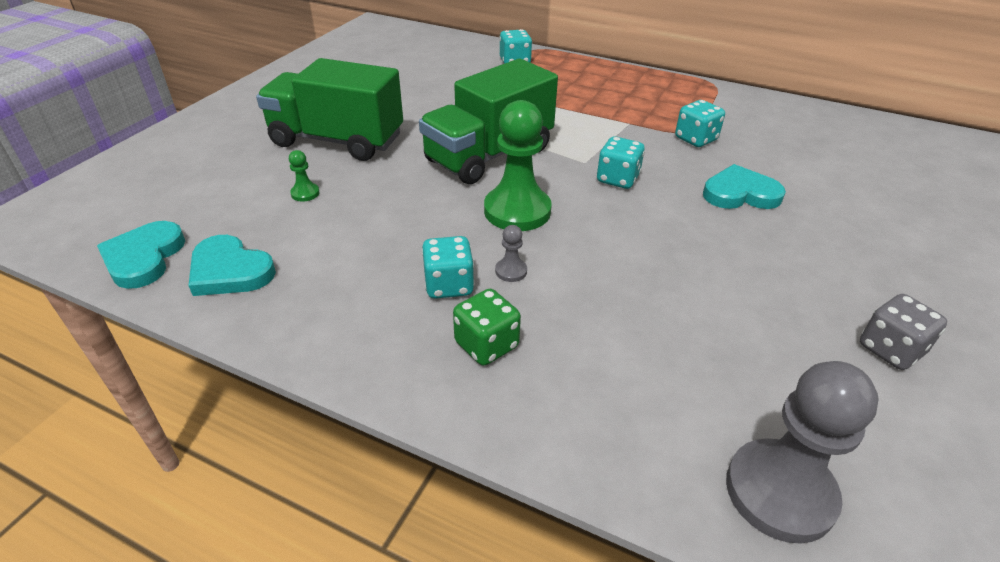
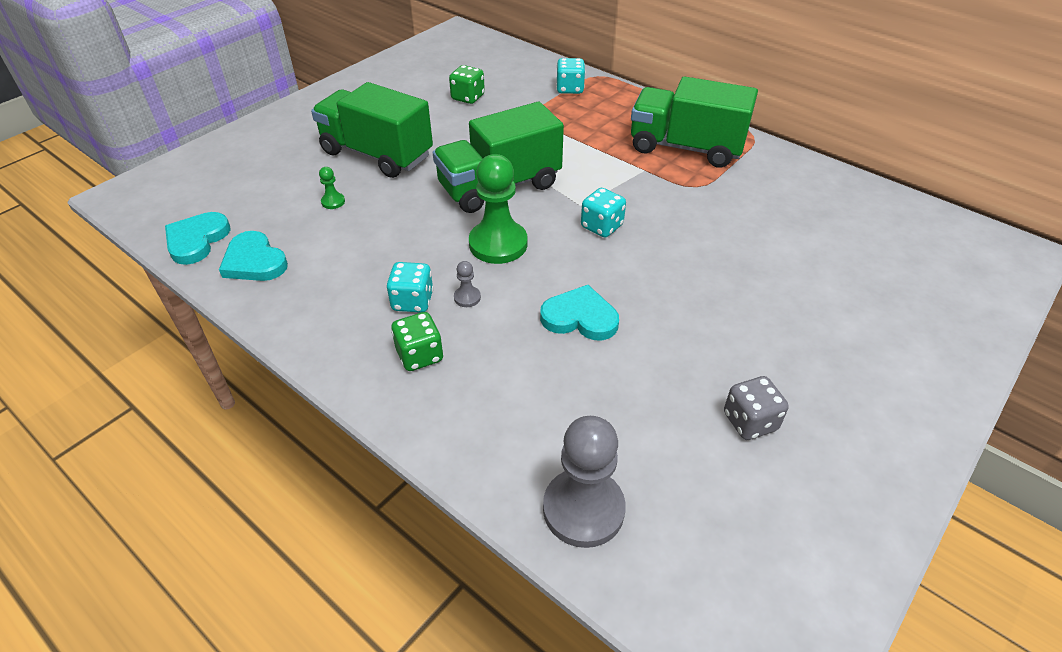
camera: 15 degrees right, 5 degrees up
(413, 79) = (468, 97): none -> green dice
(657, 100) = (685, 147): none -> green truck
(695, 139) = (698, 195): turquoise dice -> none
(740, 193) = (707, 257): turquoise heart -> turquoise heart (580, 317)

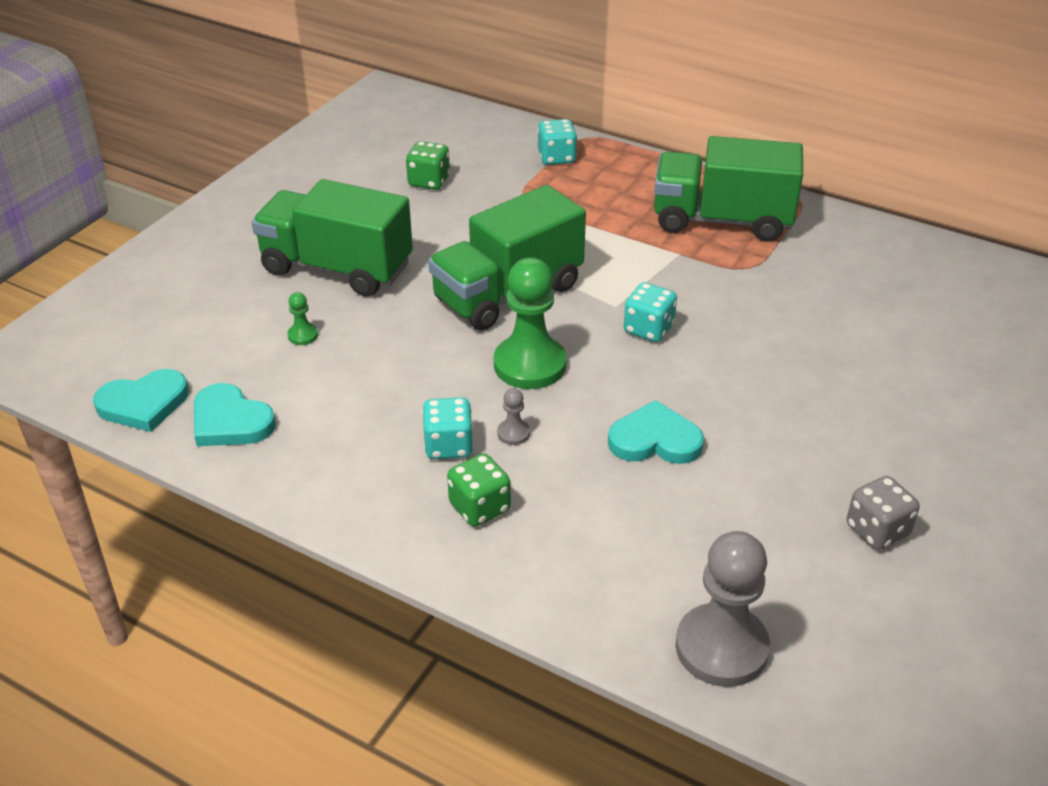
camera: 10 degrees left, 5 degrees down
(197, 240) = (144, 404): turquoise heart -> turquoise heart turned 120 degrees counterclockwise

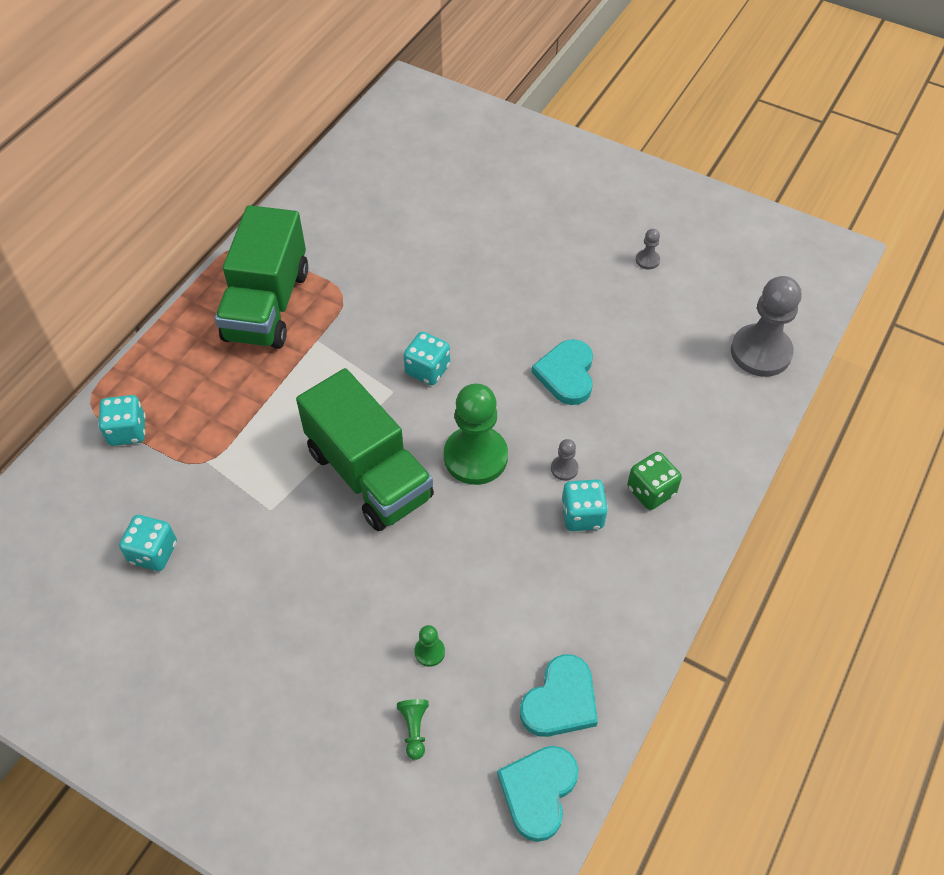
camera: 90 degrees left, 15 degrees up
(144, 404) = (538, 791): turquoise heart -> turquoise heart turned 135 degrees counterclockwise
(227, 327) = (414, 729): none -> green pawn
(336, 268) = (315, 632): green truck -> none
(429, 181) = (153, 552): green dice -> turquoise dice
(877, 530) = (647, 260): grey dice -> grey pawn

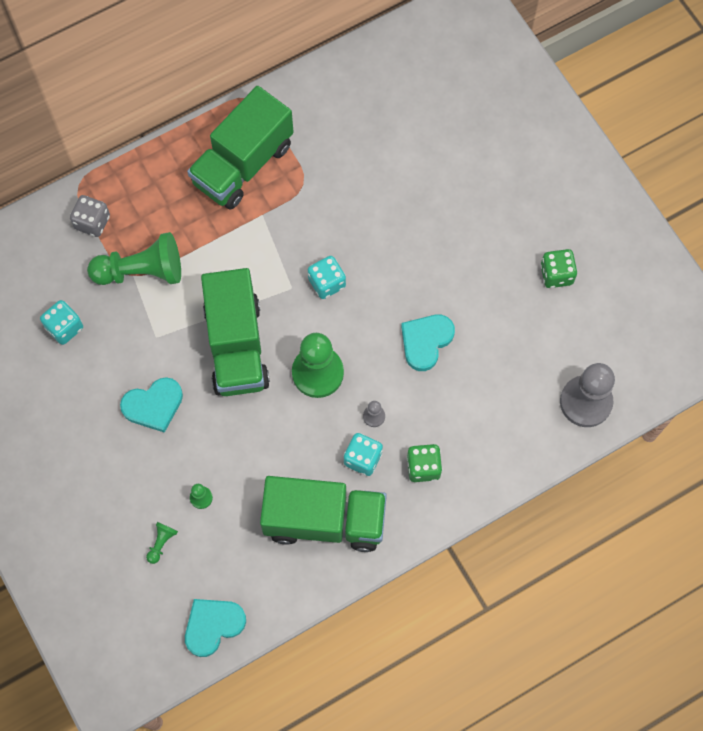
camera: 30 degrees right, 15 degrees up
(127, 431) = (92, 222): turquoise dice -> grey dice
(214, 452) = (142, 271): none -> green pawn
(560, 701) = (263, 577): turquoise heart -> turquoise heart (153, 405)
(586, 600) = (324, 520): none -> green truck
(647, 260) = (556, 274): grey pawn -> green dice

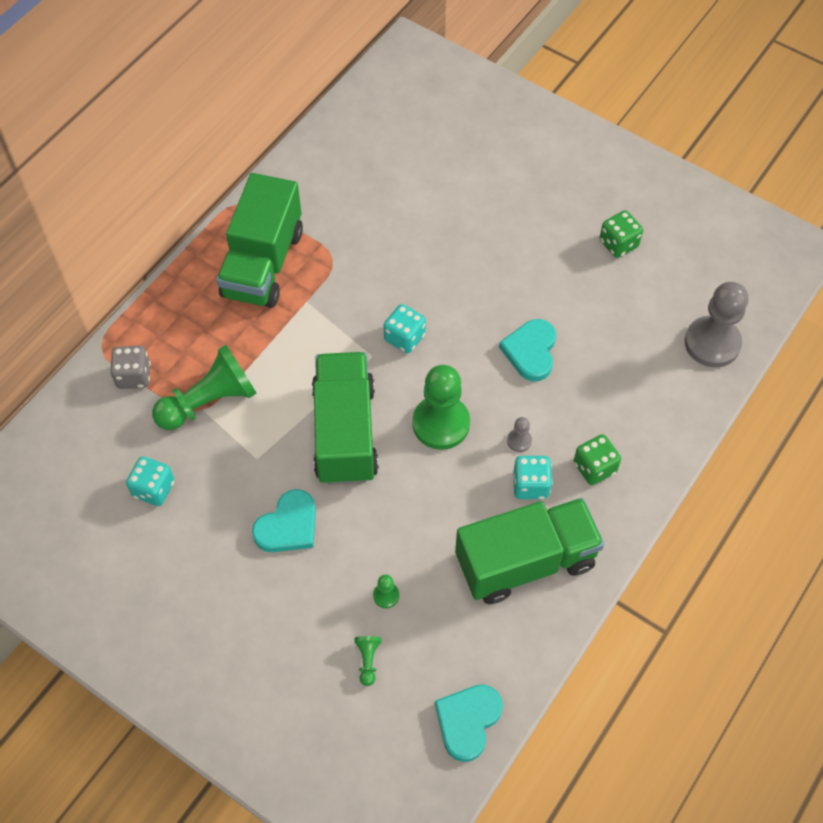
camera: 25 degrees left, 10 degrees down
(236, 346) = (345, 432): green truck -> green truck turned 150 degrees counterclockwise

